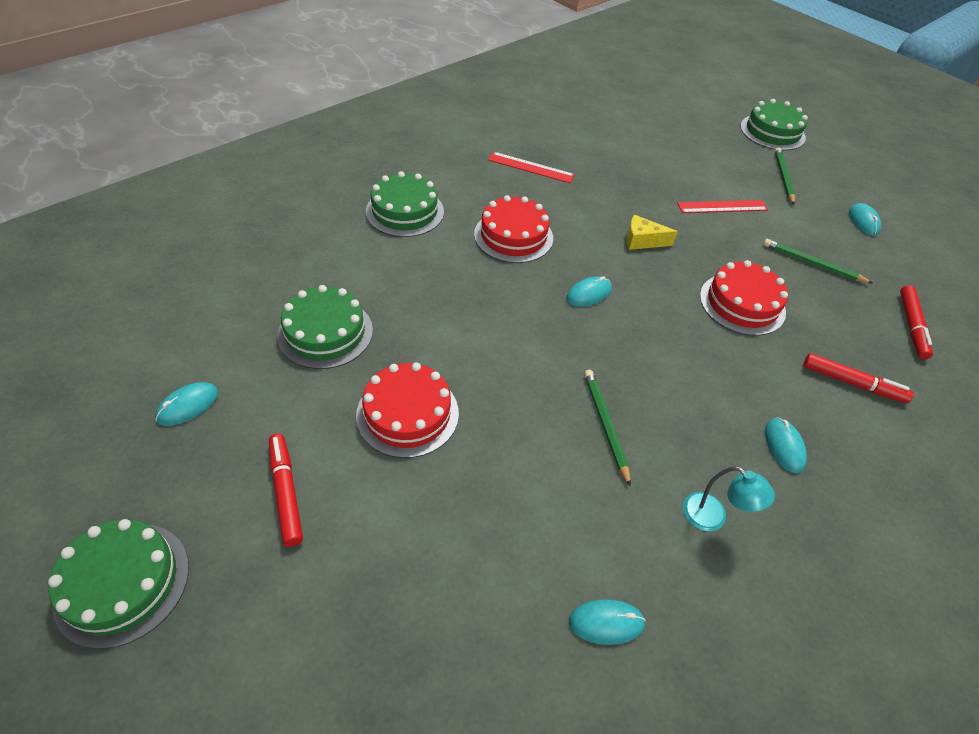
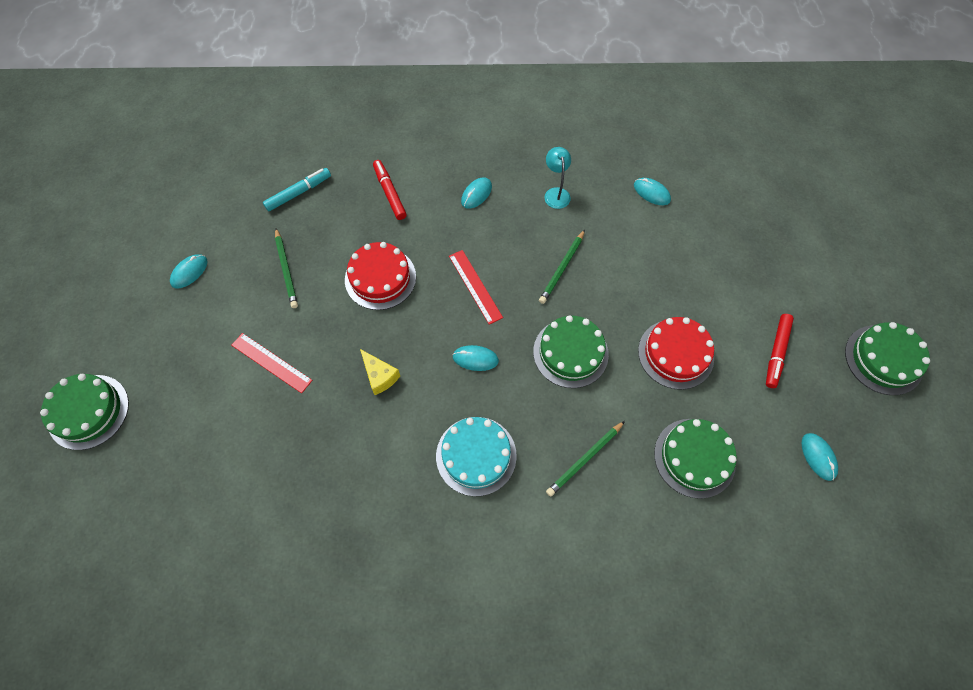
camera: 135 degrees left, 15 degrees up
(188, 405) = (818, 457): turquoise mouse -> turquoise mouse turned 75 degrees clockwise
(405, 211) = (544, 557): green cake -> green cake (570, 352)
(513, 236) = (476, 455): red cake -> turquoise cake
(531, 167) = (374, 535): red ruler -> red ruler (475, 286)
(783, 177) = (174, 354): green pencil -> green pencil (585, 459)
(911, 326) = (299, 193): red marker -> turquoise marker

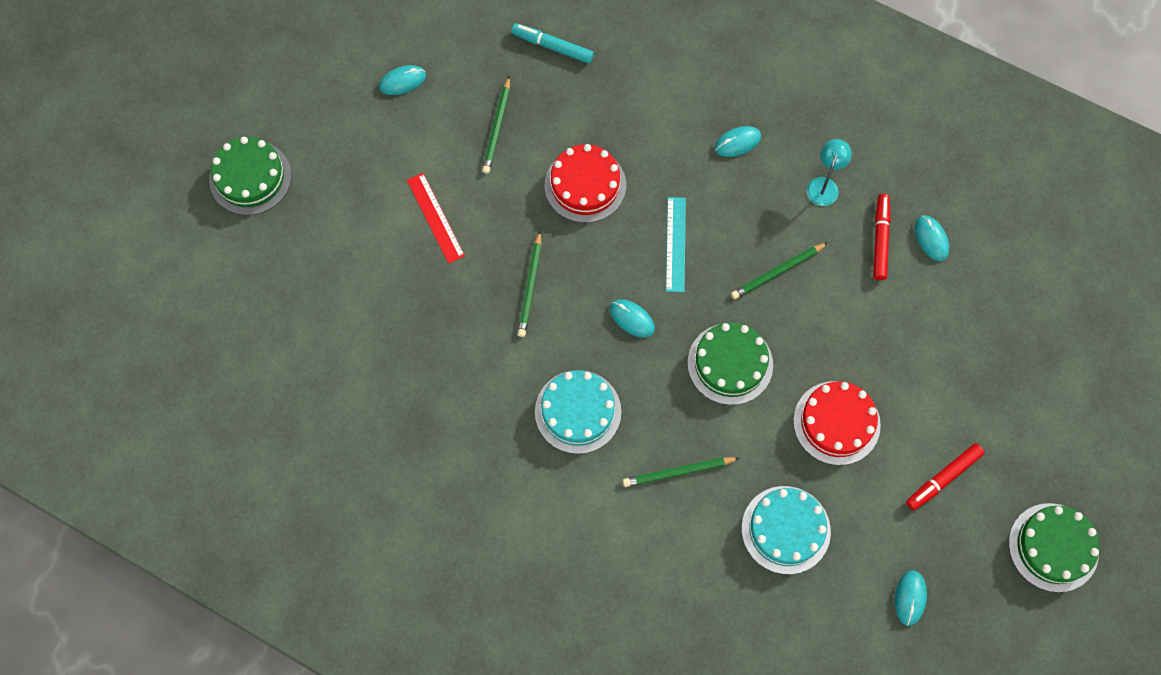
camera: 30 degrees right, 5 degrees up
(299, 193) = (552, 46): turquoise marker -> turquoise marker turned 150 degrees counterclockwise
(380, 376) = (530, 286): yellow cheese -> green pencil
(390, 193) = (646, 94): red marker -> red marker (880, 239)
(475, 286) = (675, 244): red ruler -> turquoise ruler
(694, 457) = (786, 529): green cake -> turquoise cake

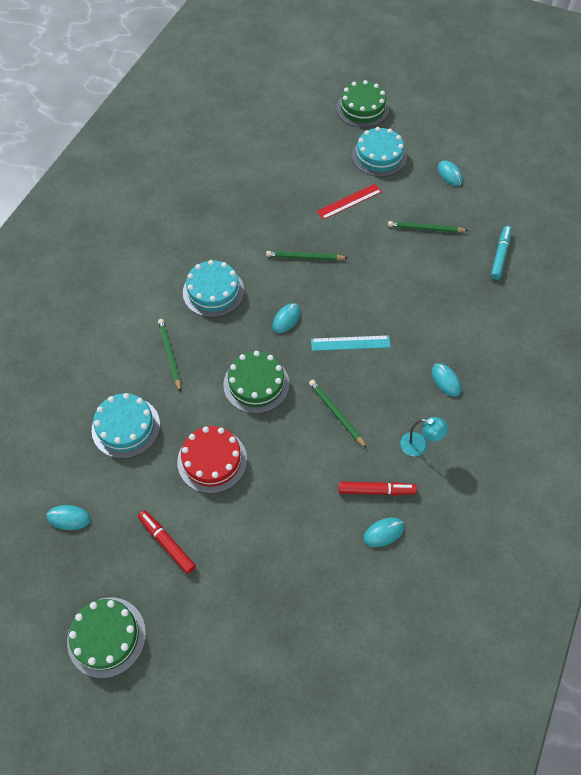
camera: 85 degrees right, 10 degrees down
(353, 167) = (379, 156): none -> turquoise cake
(585, 185) = (389, 283): red cake -> none

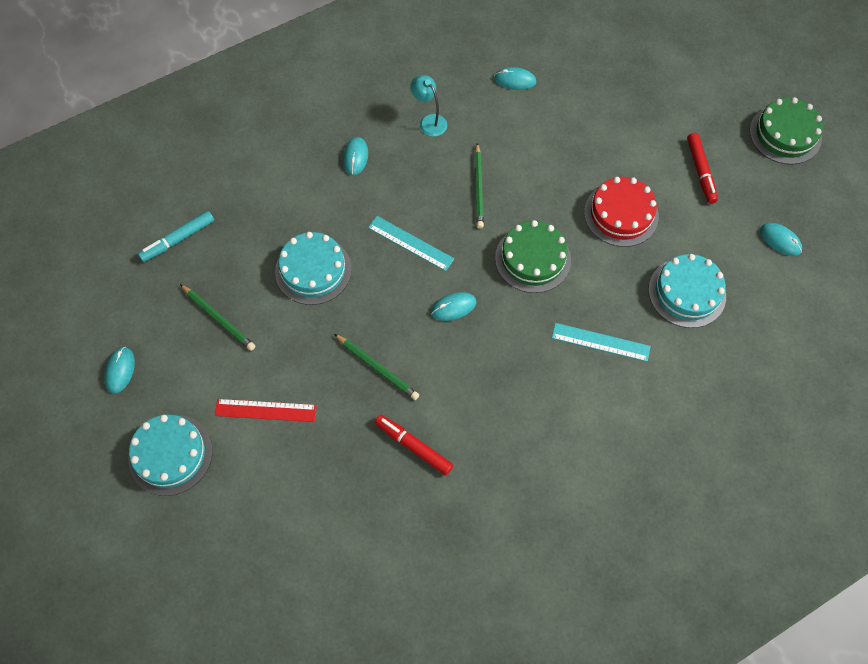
camera: 145 degrees left, 5 degrees up
(170, 355) = (600, 342): green pencil -> turquoise ruler
(213, 291) = (508, 389): turquoise cake -> turquoise cake (313, 270)
(362, 108) = (114, 552): green cake -> none
(376, 490) = (495, 110): red marker -> red marker (413, 446)

